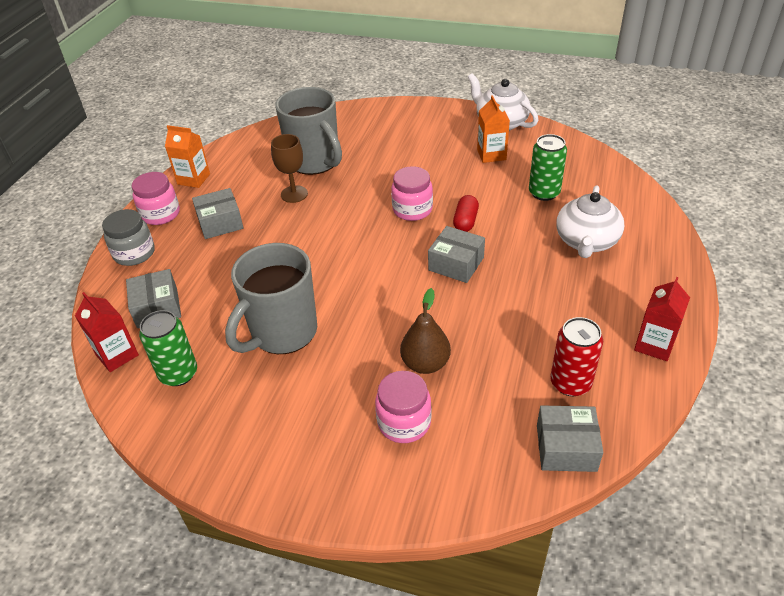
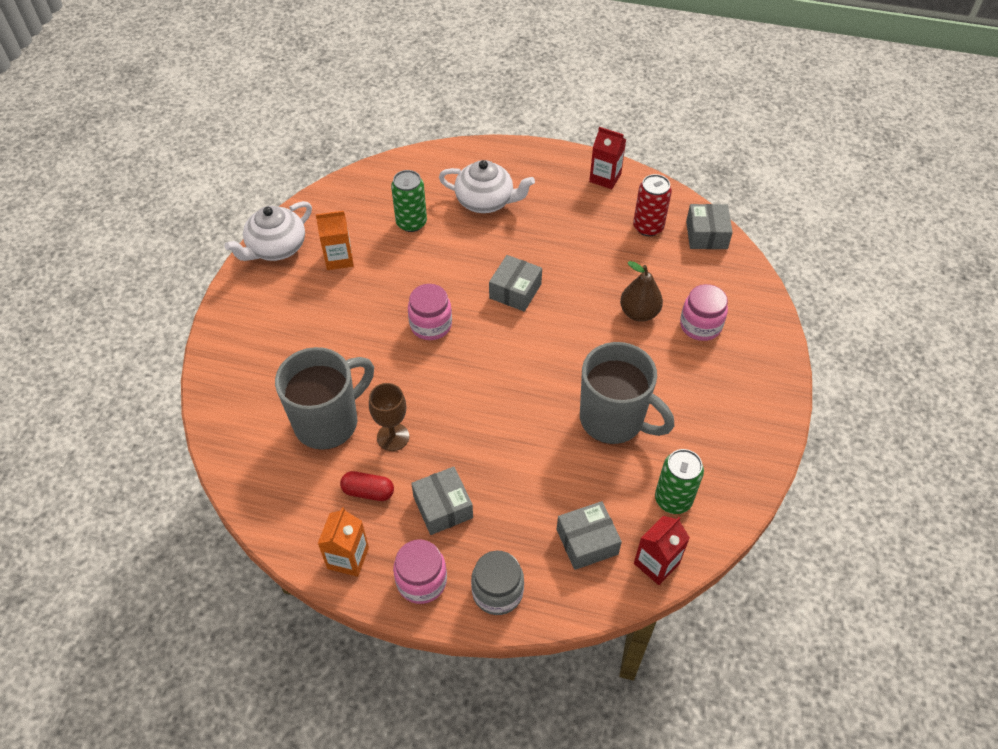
camera: 95 degrees left, 10 degrees up
(465, 221) = (452, 283): red capsule -> red capsule (368, 492)

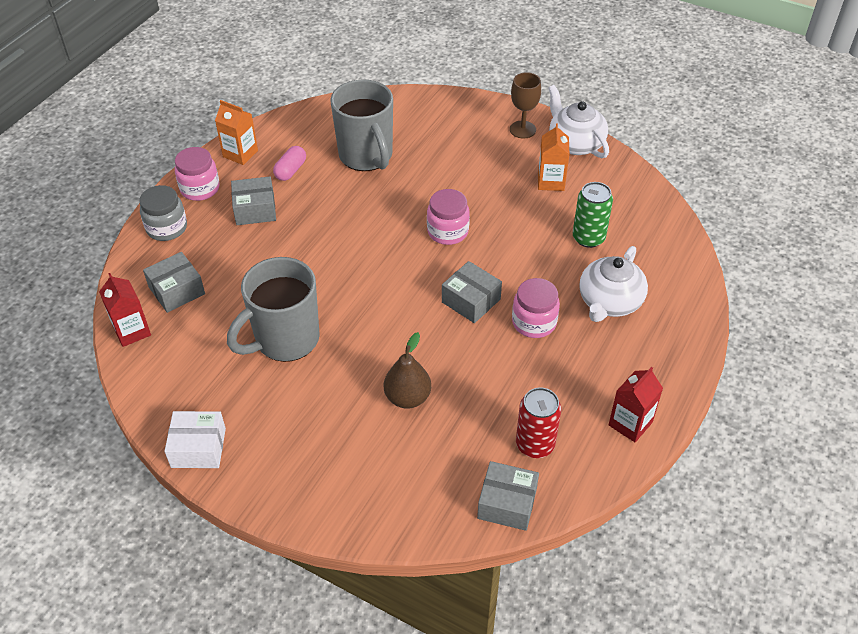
camera: 105 degrees right, 5 degrees down
(368, 492) = (290, 170): red capsule -> pink capsule
(393, 437) = (335, 190): brown goblet -> brown goblet (522, 129)
(587, 542) = (177, 290): grey box -> grey box turned 60 degrees clockwise
(673, 499) = (182, 361): green can -> none
(700, 325) = (370, 449): pink jar -> pink jar (534, 322)
(758, 449) = (198, 448): none -> white box

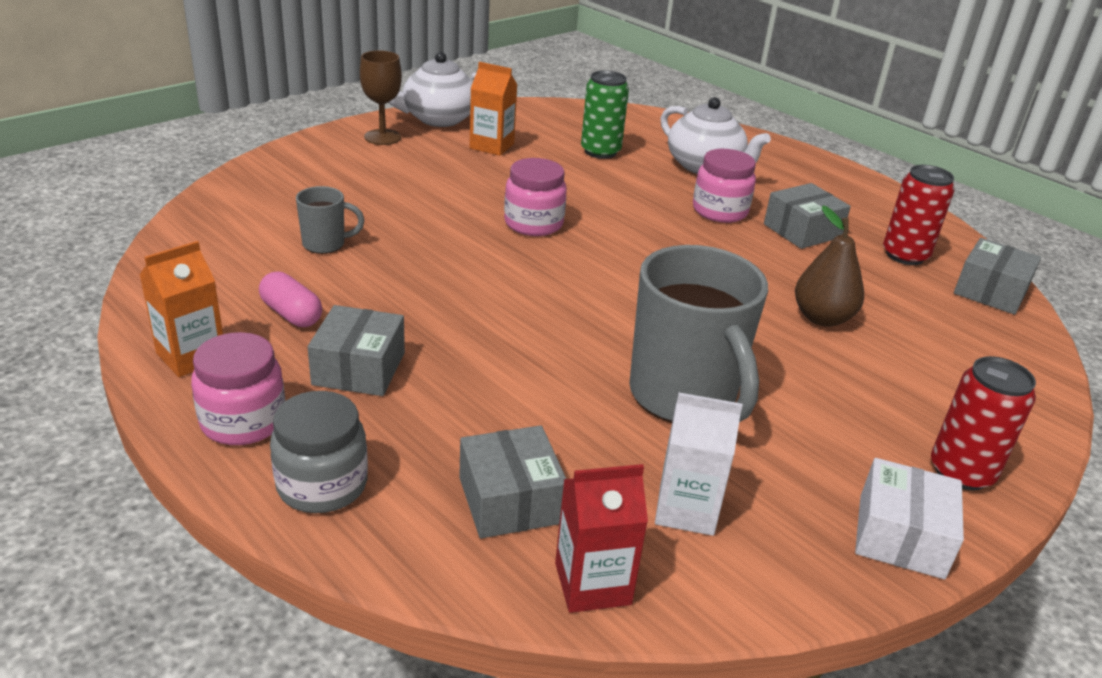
camera: 75 degrees left, 15 degrees down
(191, 356) = (686, 509): none -> white carton
(264, 477) = (961, 472): none -> red can
(366, 156) = (325, 244): grey mug -> grey mug, size x0.46
(471, 300) = (667, 238): grey box -> grey box (802, 231)
(630, 424) = (879, 200): red carton -> none

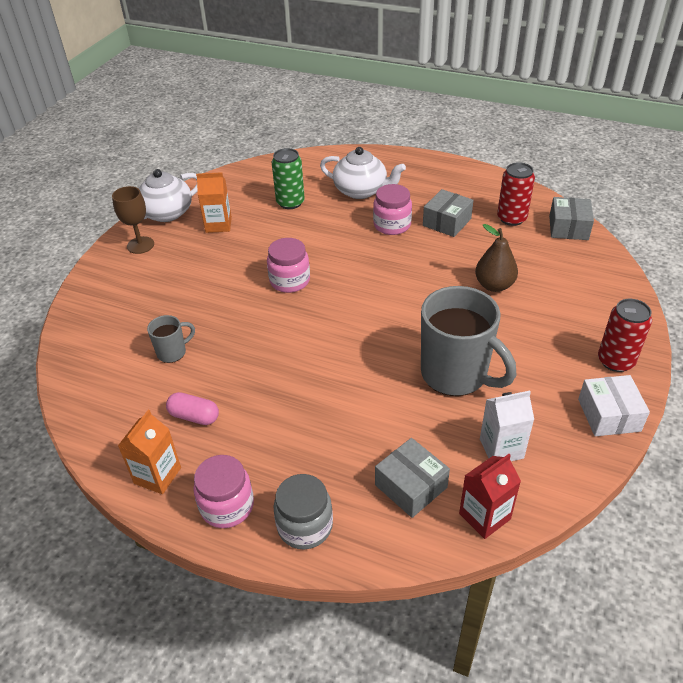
camera: 20 degrees left, 10 degrees up
(359, 368) = (265, 438): grey box -> none

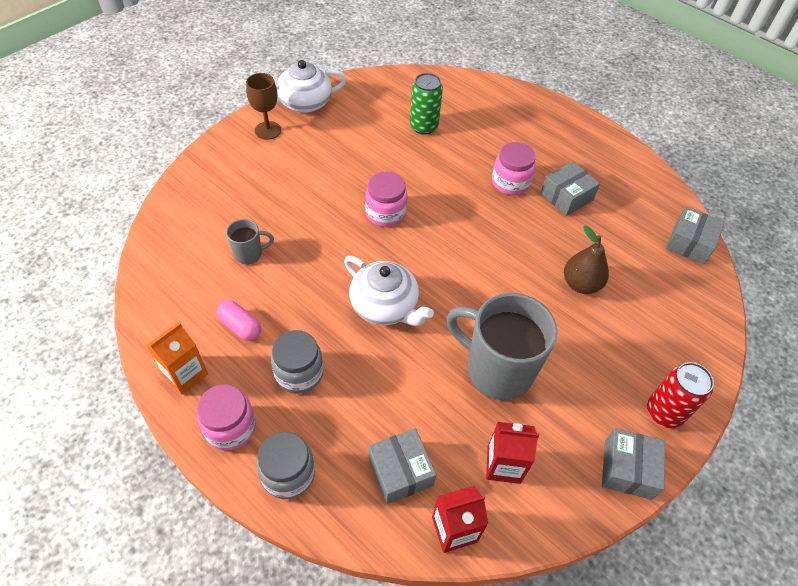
camera: 15 degrees right, 10 degrees up
(218, 225) = (346, 130): orange carton -> none
(272, 437) = (299, 373): none -> grey jar
(361, 191) = (498, 134): white teapot -> white teapot (385, 306)
(456, 375) = (497, 370): grey mug -> grey mug turned 150 degrees clockwise
(501, 448) = (503, 465): white carton -> red carton
(511, 218) = (635, 213): red can -> none
(609, 415) = (628, 469): white box -> grey box

